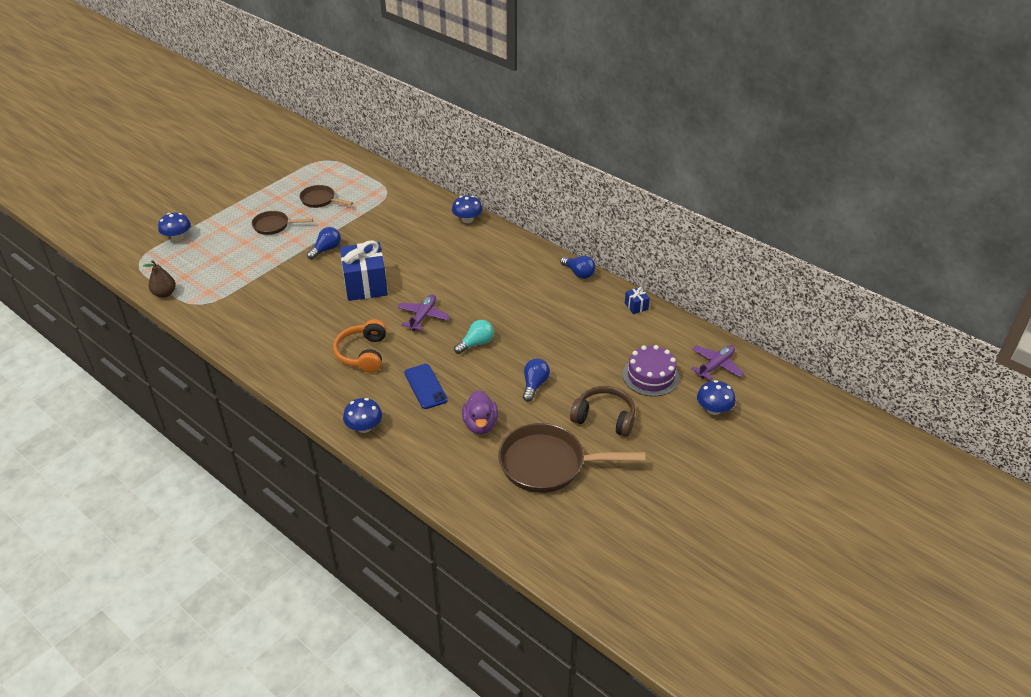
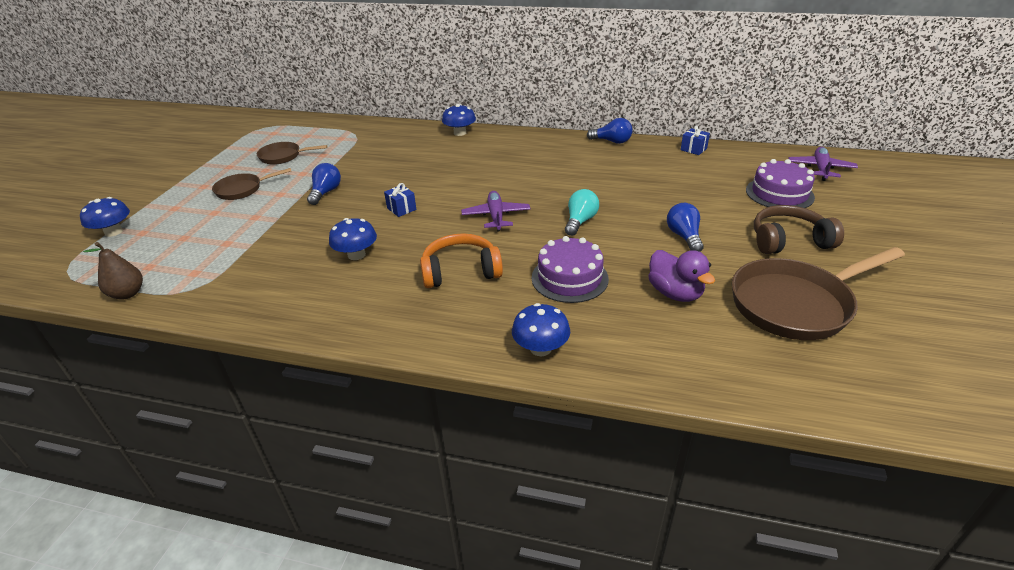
camera: 25 degrees left, 5 degrees down
(363, 354) = (460, 271): orange headphones -> orange headphones turned 105 degrees clockwise
(365, 285) = (401, 209): blue gift -> blue gift, size x0.43
(425, 386) = (569, 278): blue phone -> purple cake
(714, 409) = (869, 200): blue mushroom -> blue mushroom (356, 255)

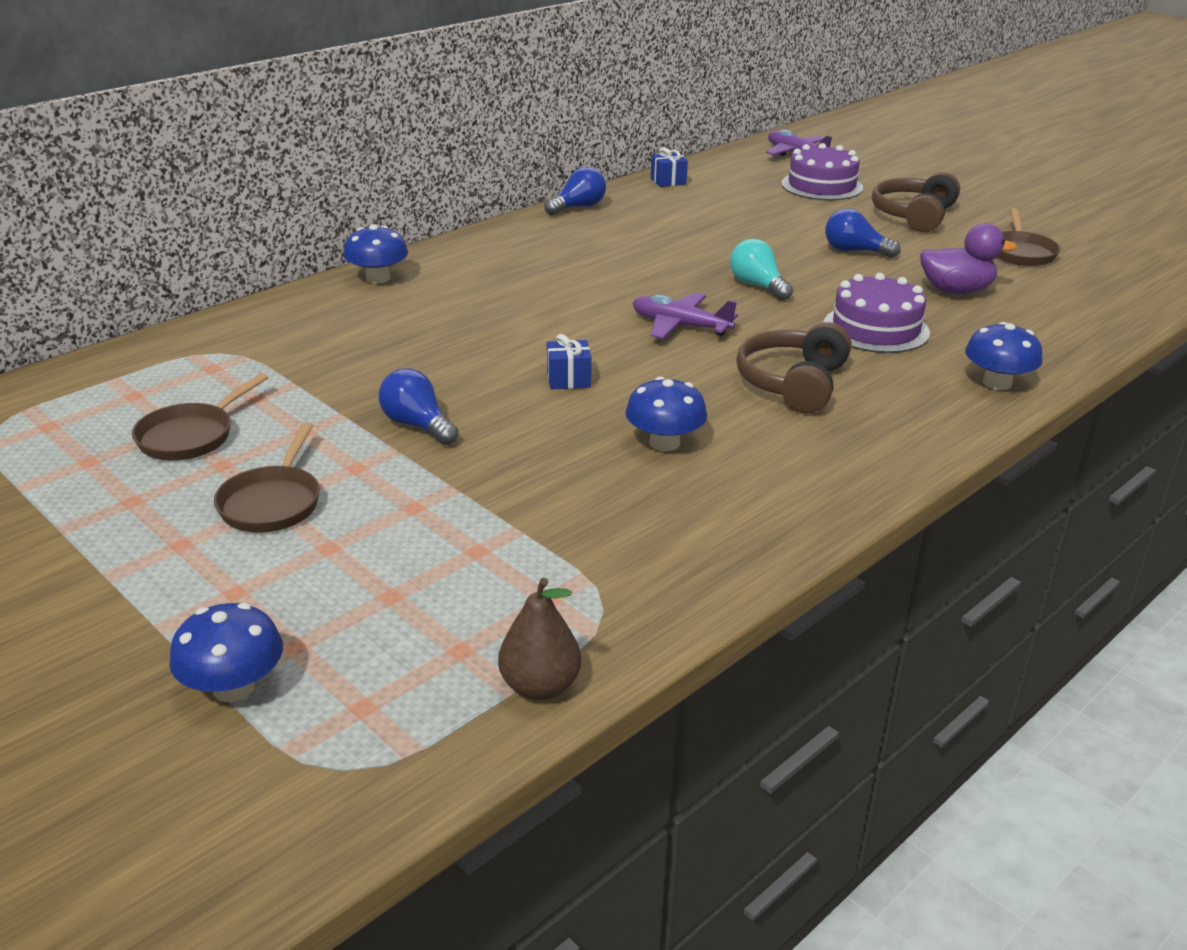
camera: 60 degrees left, 5 degrees down
(460, 271) = (793, 383): orange headphones -> brown headphones
(795, 304) = (1020, 252): brown pan -> brown pan, size x0.55

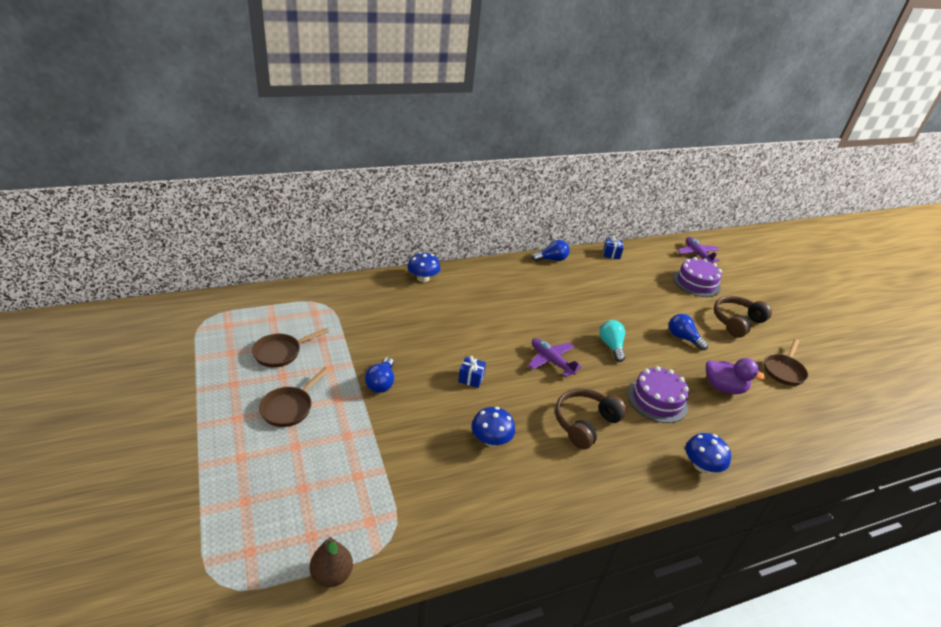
camera: 20 degrees right, 5 degrees up
(233, 687) = (206, 514): blue mushroom -> none
(417, 425) = (381, 383): blue light bulb -> blue light bulb turned 150 degrees counterclockwise

